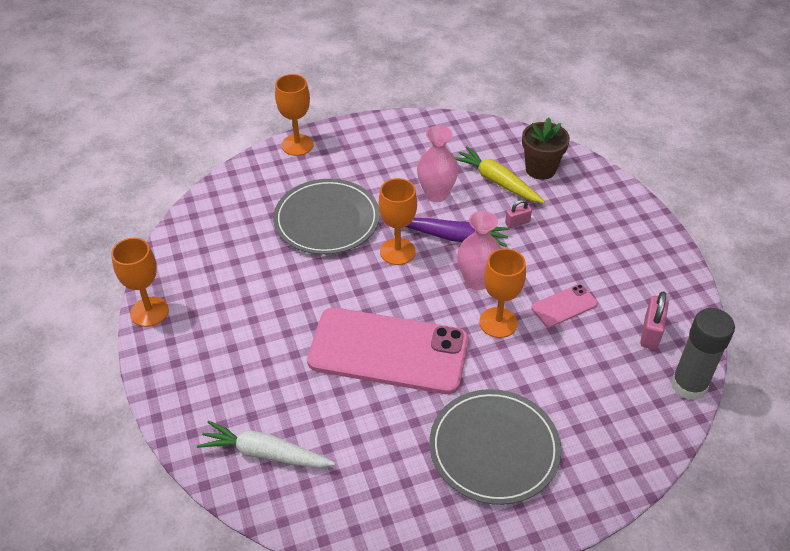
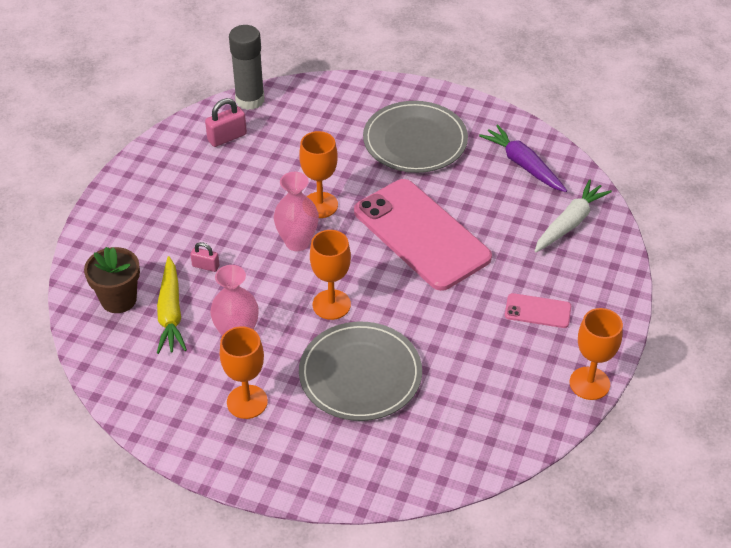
camera: 140 degrees left, 0 degrees up
(265, 453) = (570, 223): white carrot -> white carrot turned 105 degrees counterclockwise
(297, 145) = (304, 486): orange goblet -> orange goblet (247, 402)
(453, 237) = (271, 287): purple carrot -> purple carrot (523, 165)
(564, 306) = (259, 187): pink phone -> pink phone (537, 311)

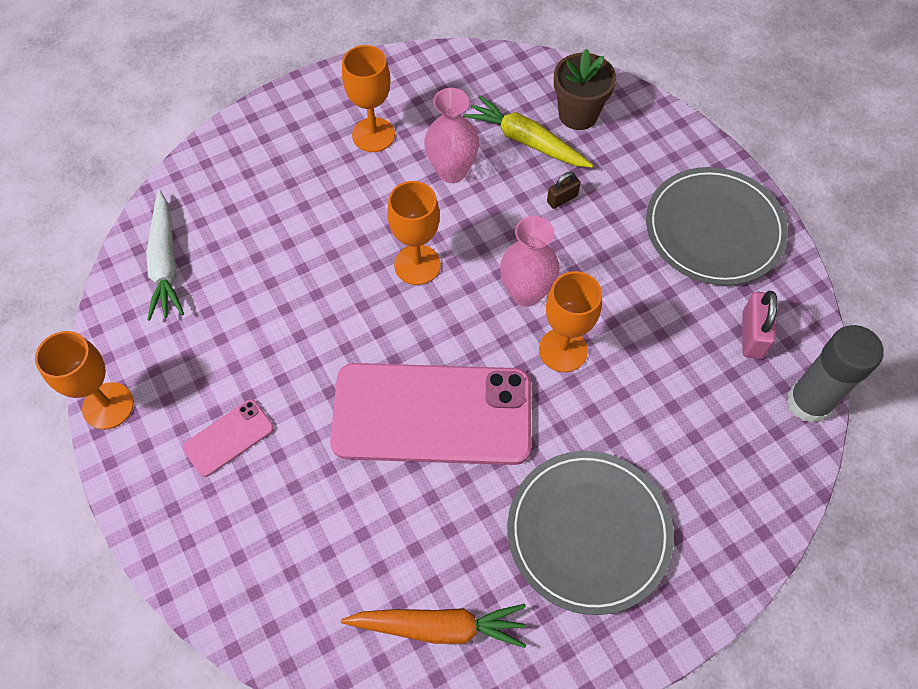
camera: 130 degrees right, 15 degrees up
(205, 266) = (562, 199): pink padlock -> brown padlock
(360, 374) = (316, 230): grey plate -> grey plate (714, 229)
(523, 165) = (439, 627): purple carrot -> orange carrot
(570, 223) = (302, 590): white carrot -> white carrot (165, 263)

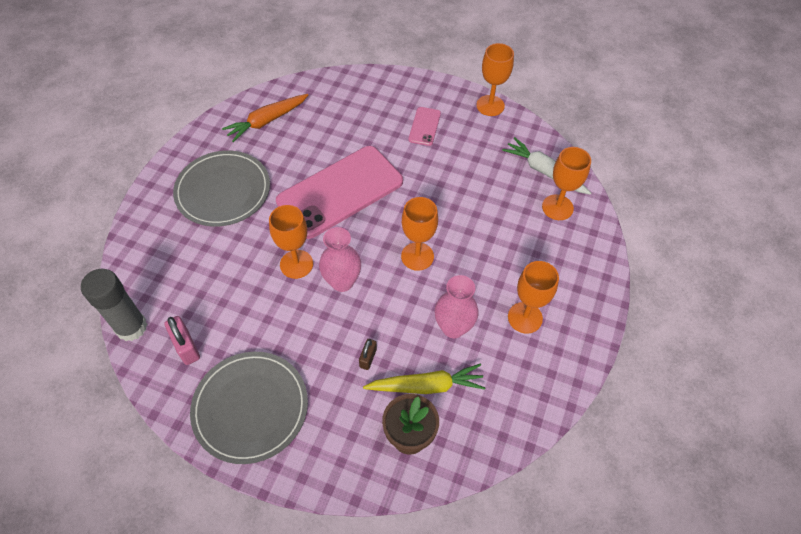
camera: 140 degrees right, 5 degrees down
(207, 212) = (557, 207): none -> orange goblet

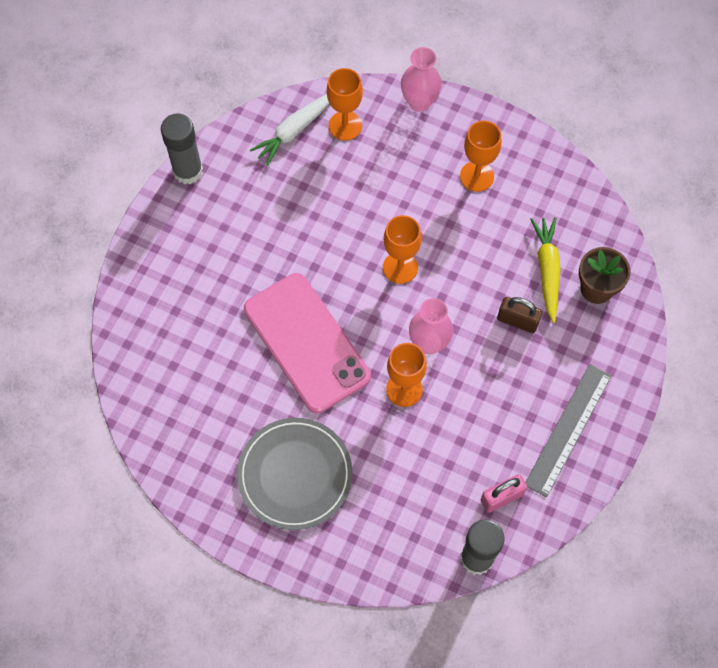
camera: 85 degrees left, 10 degrees up
(250, 408) = (568, 429): grey plate -> grey ruler
(267, 121) = (185, 428): orange carrot -> none
(368, 358) = (517, 321): brown padlock -> brown padlock, size x1.59
(424, 126) = (214, 246): pink phone -> none
(453, 327) = (486, 241): pink vase -> pink vase (419, 102)
(490, 105) = (188, 171): orange goblet -> grey glue stick

